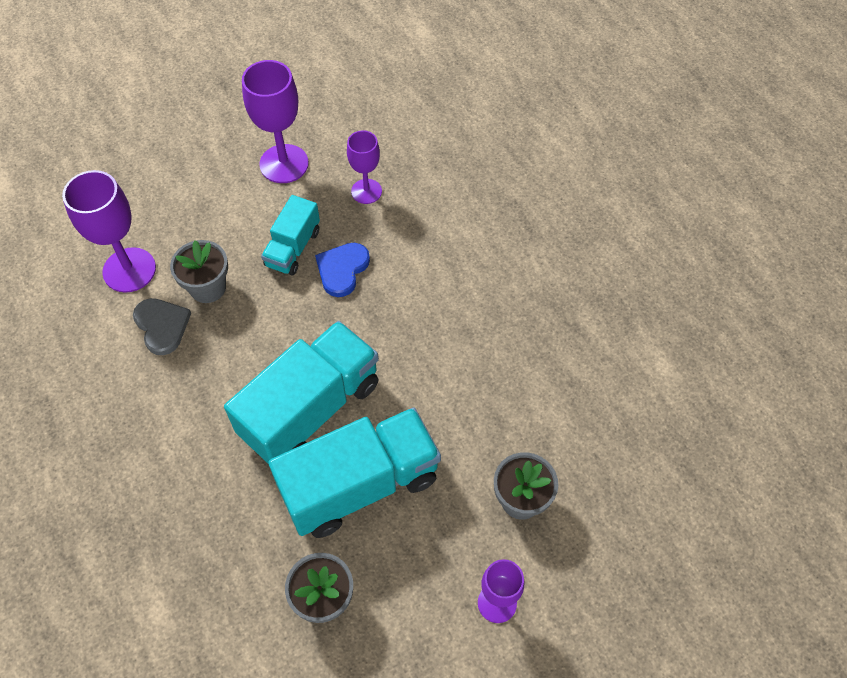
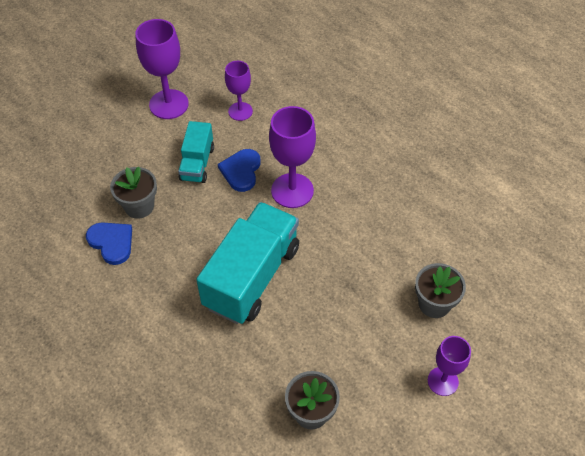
camera: 15 degrees left, 5 degrees down
(129, 270) = (70, 207): purple goblet -> purple goblet (292, 190)
(162, 326) = (112, 242): grey heart -> blue heart
(360, 484) = (309, 322): turquoise truck -> none

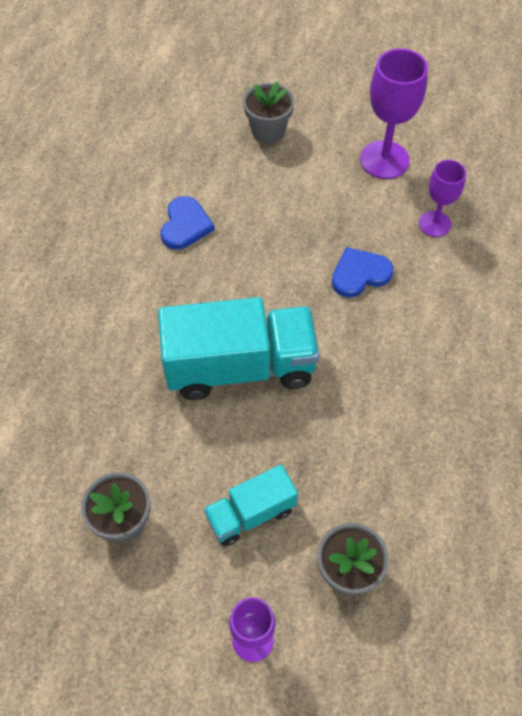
camera: 55 degrees right, 5 degrees up
(139, 206) = (243, 218): grey flower pot -> grey flower pot (268, 131)
(197, 163) = (334, 231): turquoise truck -> turquoise truck (251, 513)
(292, 190) = (376, 336): purple goblet -> none

